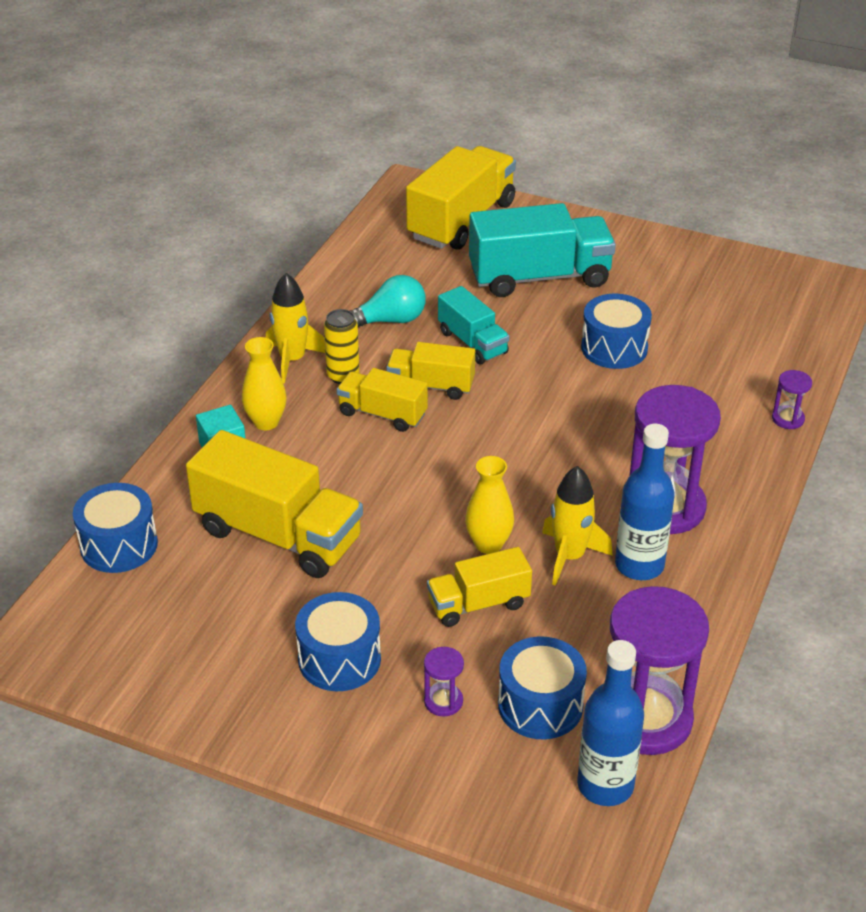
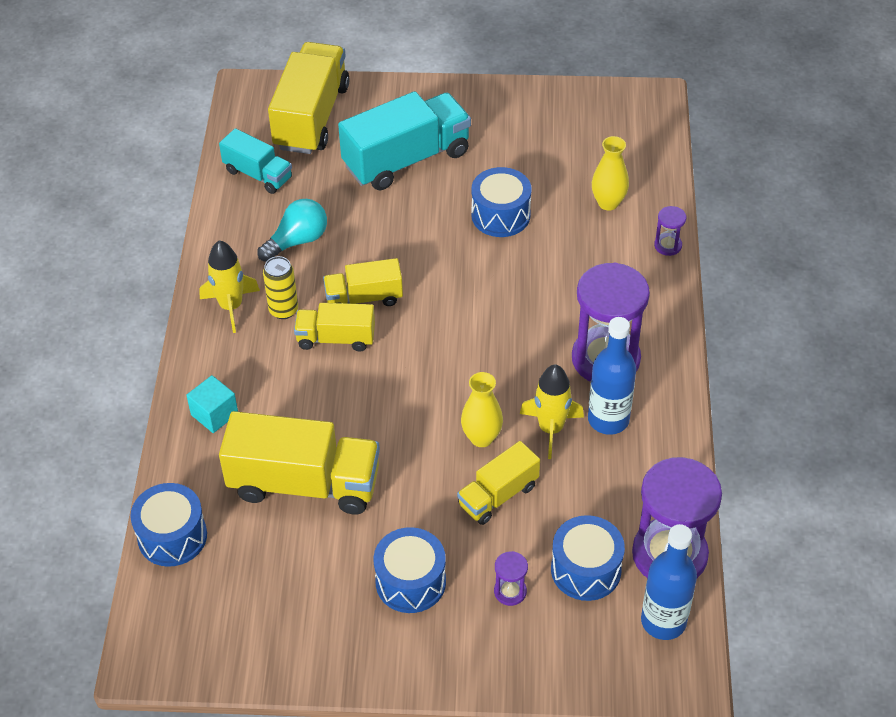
camera: 20 degrees left, 10 degrees up
(266, 422) = (239, 376): yellow vase -> yellow vase (608, 203)
(472, 342) = (379, 243): turquoise truck -> turquoise truck (258, 174)

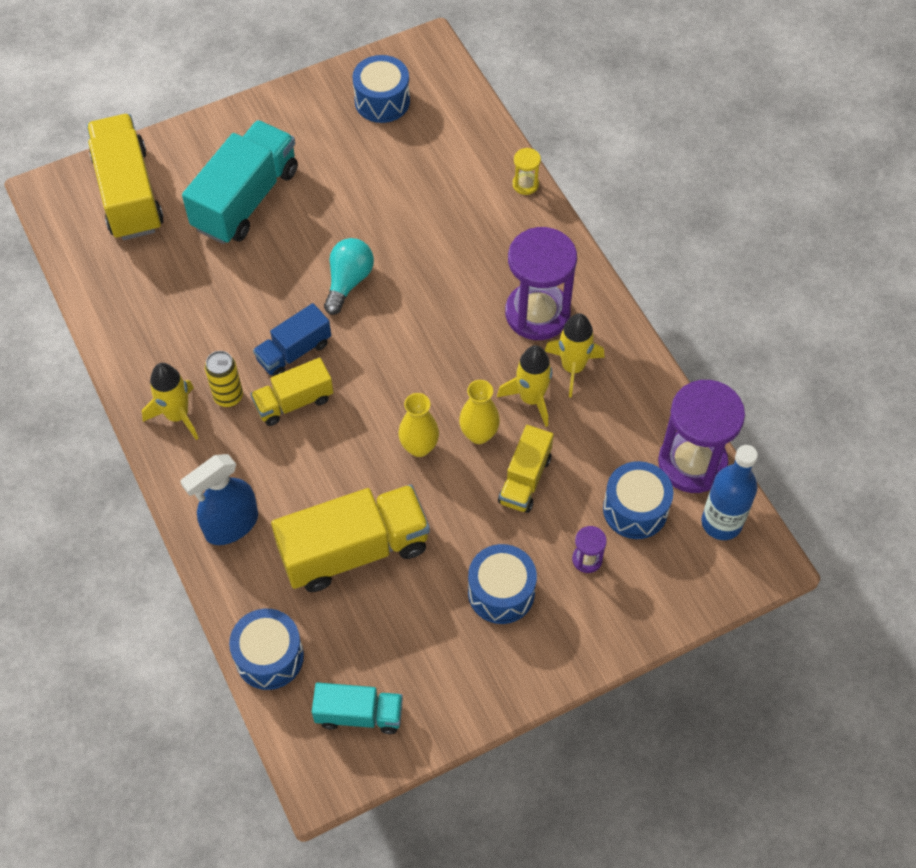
camera: 30 degrees left, 10 degrees up
(214, 414) = (231, 525): turquoise cube -> blue spray bottle
(258, 174) = (116, 273): turquoise truck -> turquoise truck (359, 714)
(297, 241) = (197, 324): turquoise light bulb -> turquoise light bulb (348, 282)
(364, 298) = (294, 352): yellow truck -> blue truck
(500, 215) = (365, 218): blue drum -> blue drum (382, 101)
(608, 203) = (451, 165): yellow vase -> yellow vase (419, 447)
(608, 419) = (573, 367): blue bottle -> yellow rocket
(668, 245) = (525, 184): purple hourglass -> yellow hourglass

